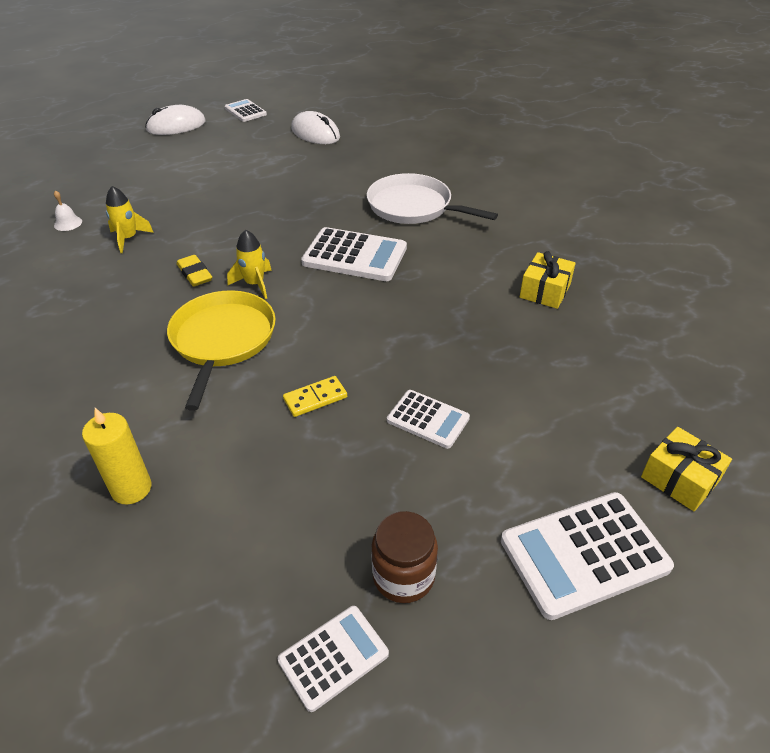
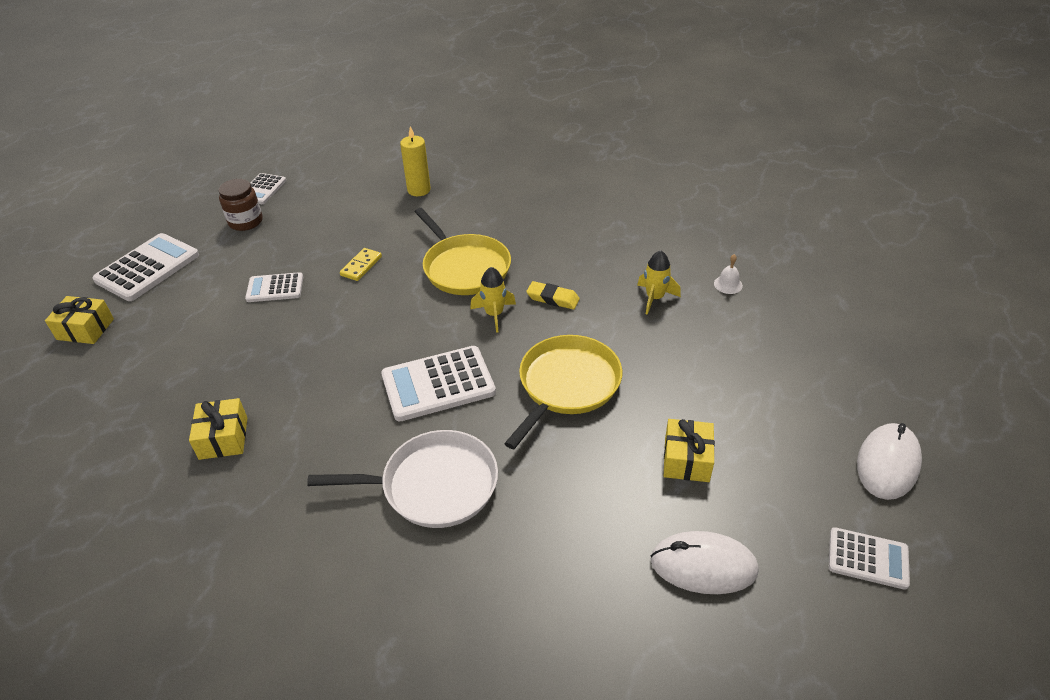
camera: 145 degrees right, 0 degrees up
(262, 162) = (686, 460): none -> yellow gift
(272, 217) = (566, 385): none -> yellow pan

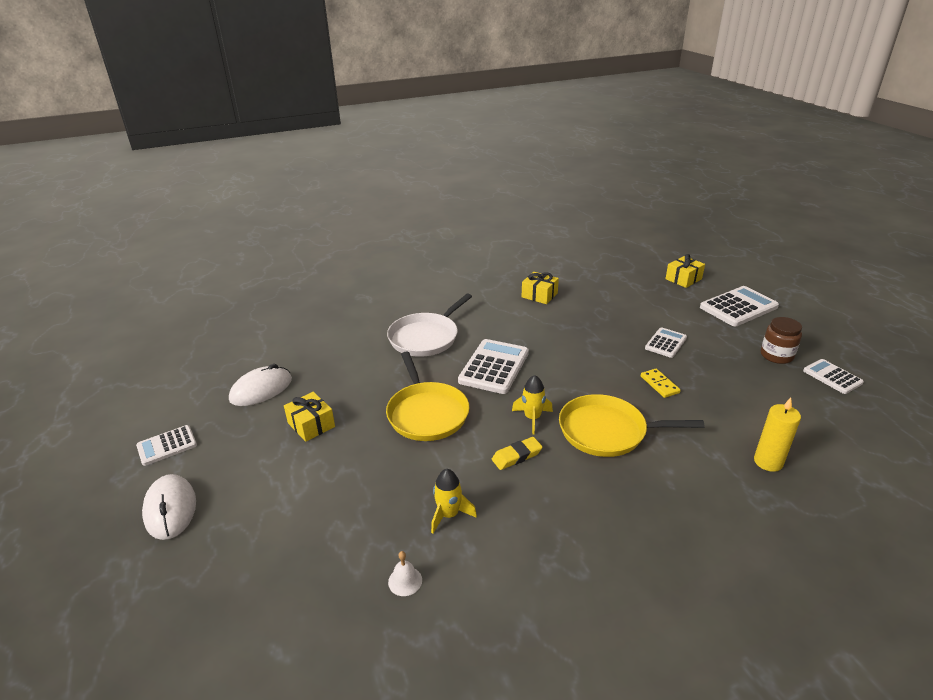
camera: 130 degrees right, 10 degrees down
(147, 268) = (738, 307): white calculator -> white calculator turned 105 degrees counterclockwise

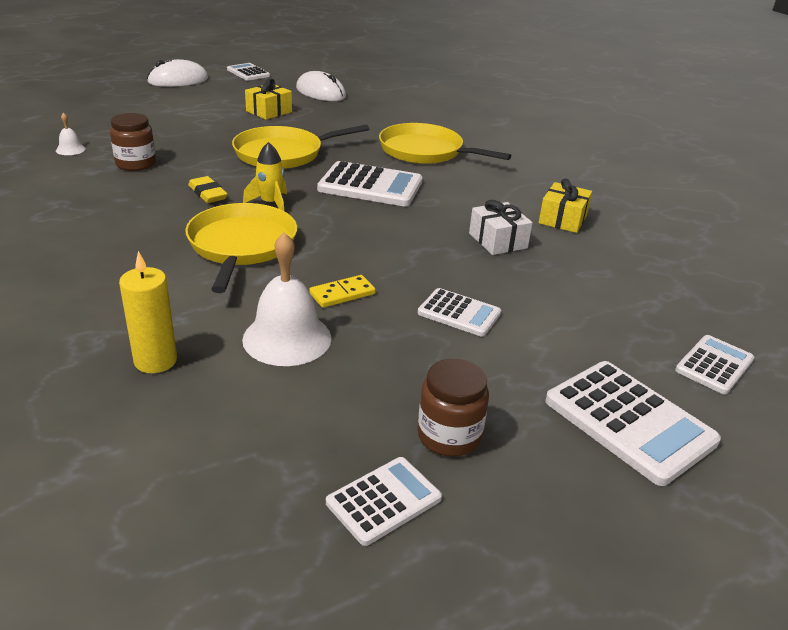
camera: 80 degrees right, 0 degrees up
(426, 337) = (425, 151): white pan -> yellow pan
(449, 515) = (136, 164): yellow rocket -> brown jar
(573, 321) = (498, 241): none -> white gift
(683, 279) = (714, 365): yellow gift -> white calculator
(718, 407) = (287, 338): none -> white bell

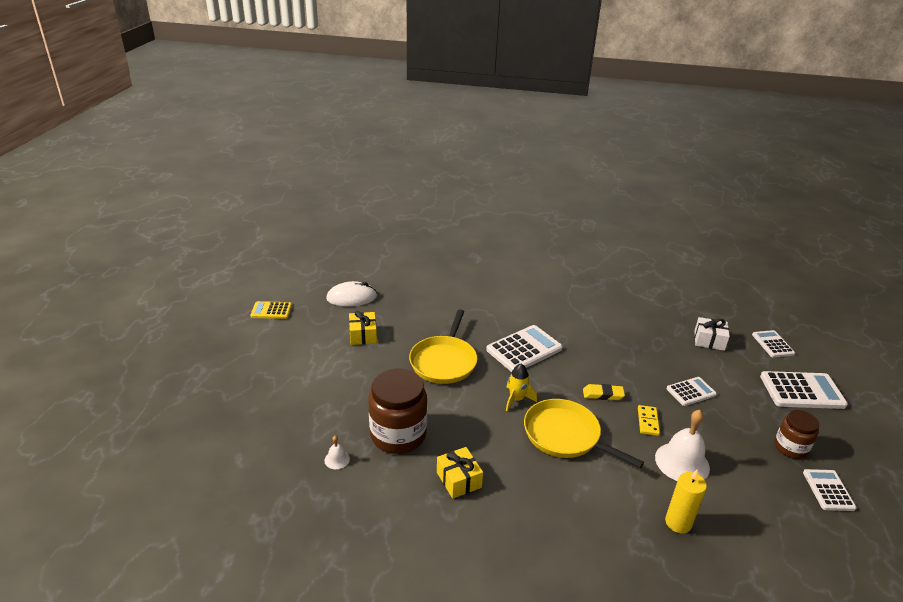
camera: 50 degrees left, 0 degrees up
(136, 164) = (398, 435): brown jar -> brown jar, size x1.71
(178, 80) = (245, 350): white mouse -> none
(207, 194) = (479, 420): yellow eraser -> yellow eraser (603, 394)
(248, 73) = (271, 311): white calculator -> yellow calculator
(425, 151) = (493, 306): yellow pan -> none
(498, 241) = (626, 340): white gift -> white gift (709, 340)
(563, 219) = (617, 307): yellow gift -> yellow gift (459, 480)

